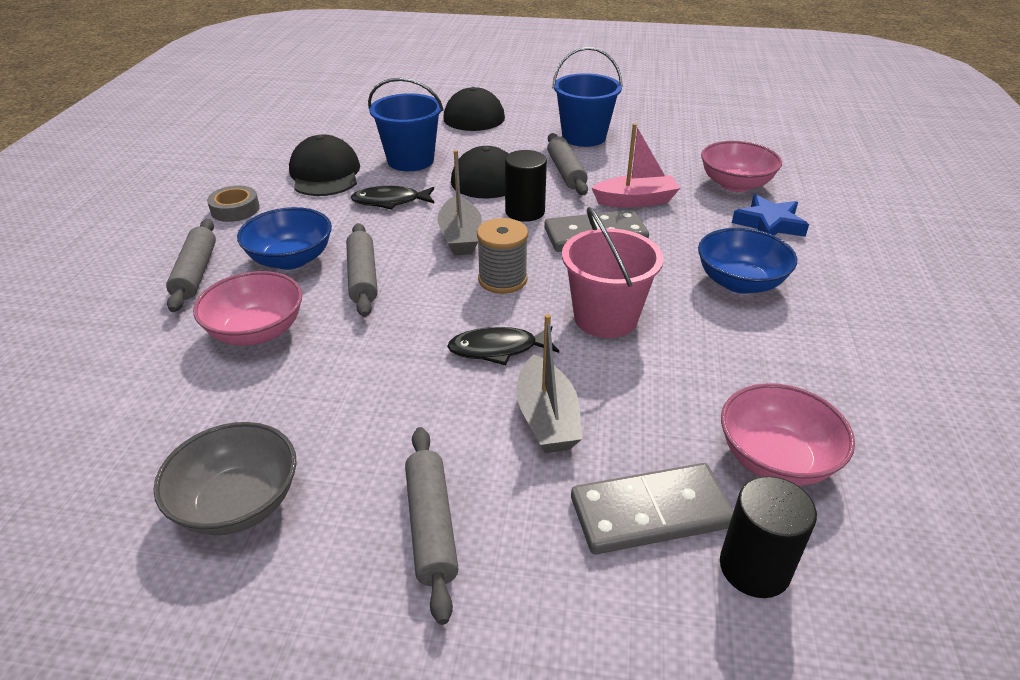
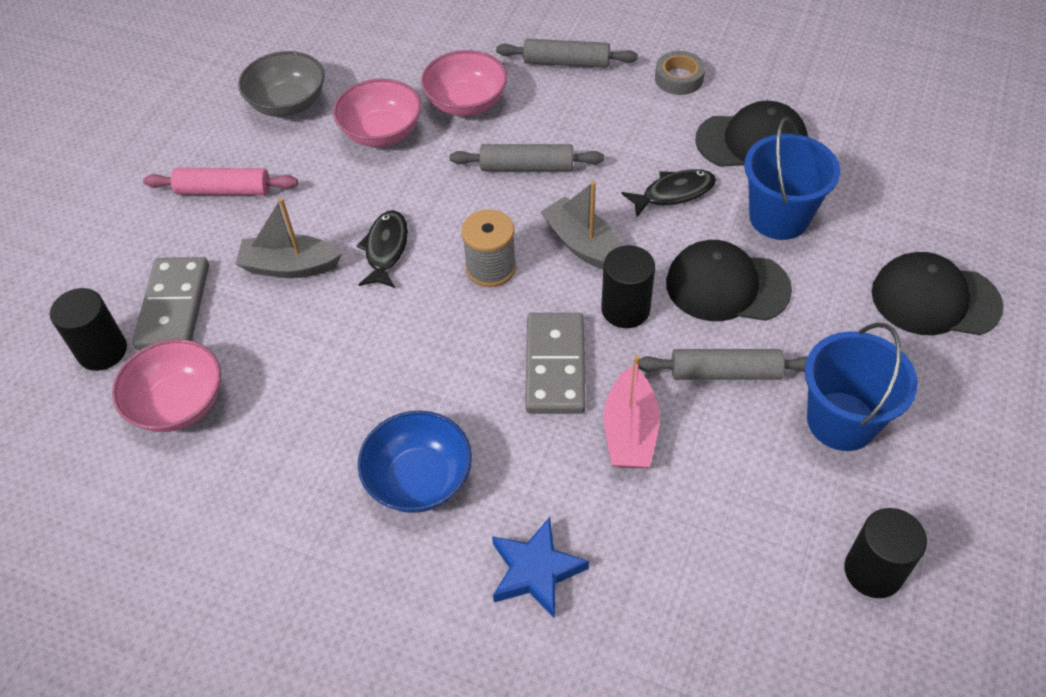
camera: 105 degrees right, 15 degrees up
(291, 259) = (572, 119): blue bowl -> none
(390, 201) = (674, 193): black fish -> black fish turned 60 degrees clockwise
(431, 526) = (224, 190): grey rolling pin -> pink rolling pin
(460, 237) = (582, 244): grey boat -> grey boat turned 45 degrees clockwise
(605, 318) = (400, 336): pink bucket -> none
(679, 128) = (873, 571): none -> black cylinder
(735, 184) = (655, 575): pink bowl -> pink bowl (381, 132)

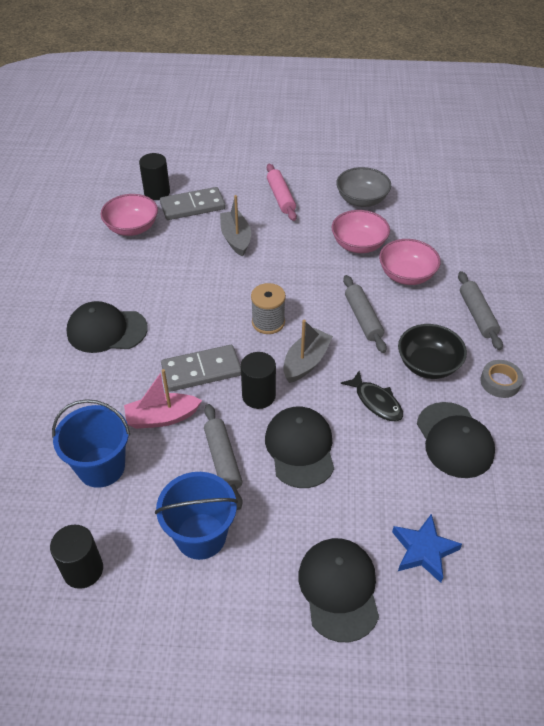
camera: 70 degrees right, 5 degrees down
(386, 249) = (264, 273): black fish -> none
(419, 479) = (106, 330): blue bowl -> black cap
(536, 571) = (57, 394): blue star -> blue star (424, 550)
(630, 129) = (428, 365): none -> black bowl
(779, 217) = (381, 470): blue bucket -> blue bucket (101, 467)

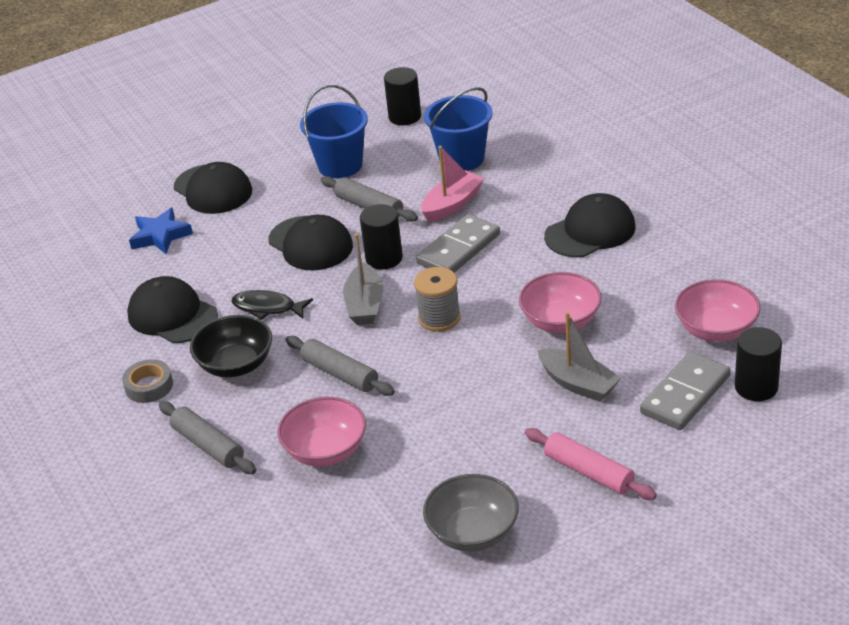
camera: 150 degrees right, 10 degrees down
(358, 245) = (418, 459): pink bowl -> pink bowl (560, 321)

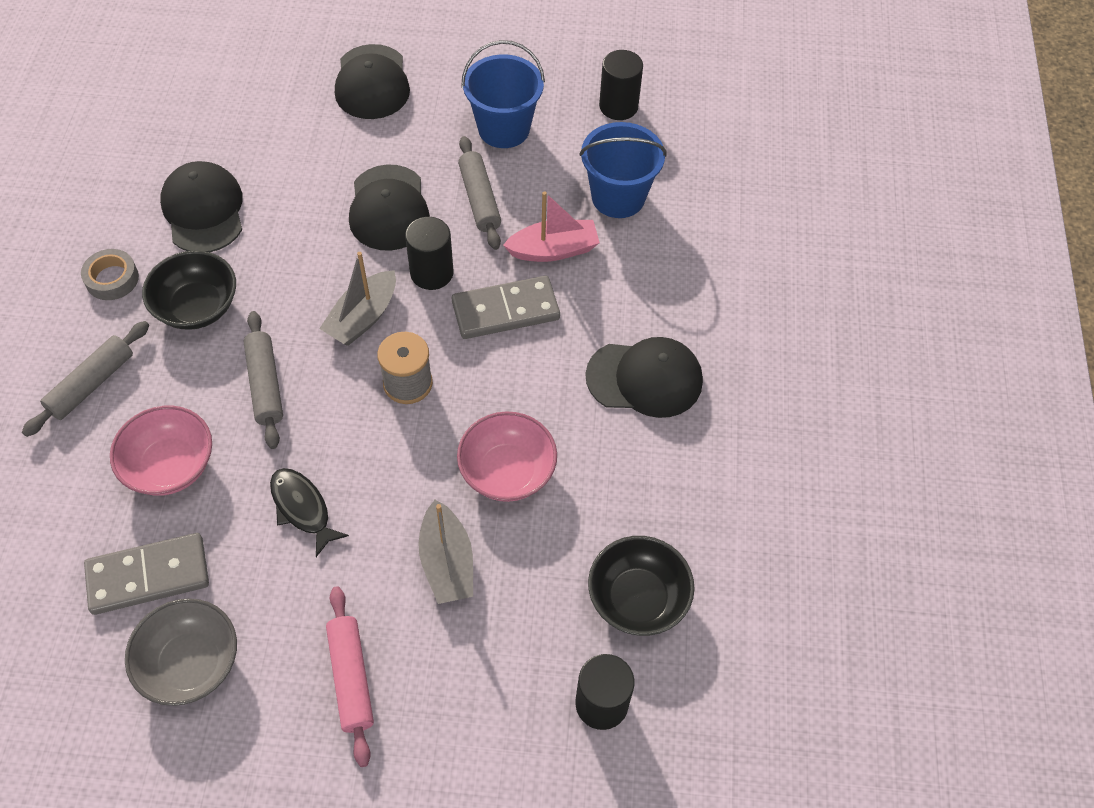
camera: 30 degrees right, 20 degrees up
(160, 236) = (280, 108): blue star -> none
(208, 446) = (91, 384): grey rolling pin -> grey rolling pin turned 45 degrees clockwise
(268, 308) = (283, 259): black fish -> black fish (302, 508)
(685, 394) = (527, 657): grey domino -> grey domino (148, 576)
(716, 329) = (637, 598): pink bowl -> black bowl

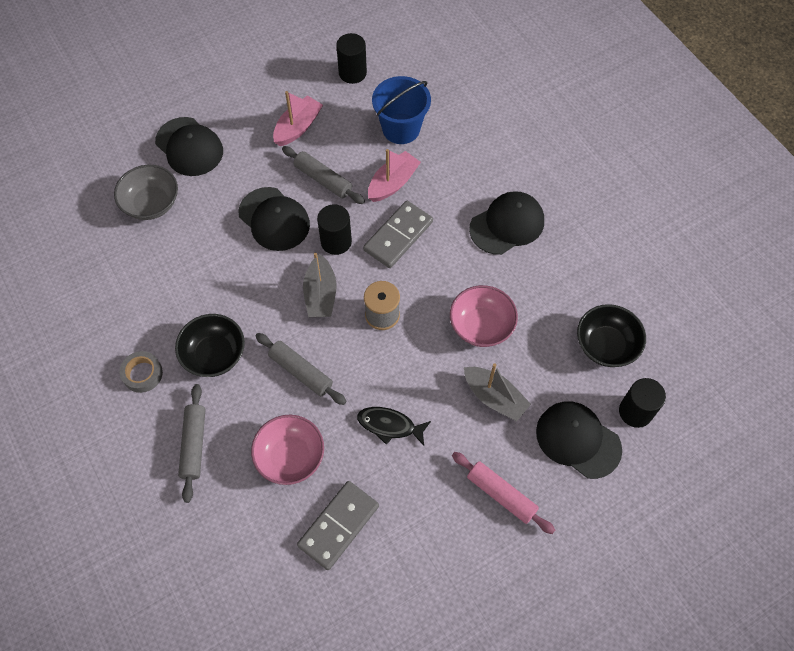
camera: 35 degrees left, 5 degrees up
(191, 663) = (409, 553): grey bowl -> grey bowl (151, 203)
(203, 210) = (159, 294): black cap -> black cap (578, 440)
(504, 129) = (298, 127): blue bucket -> pink boat

